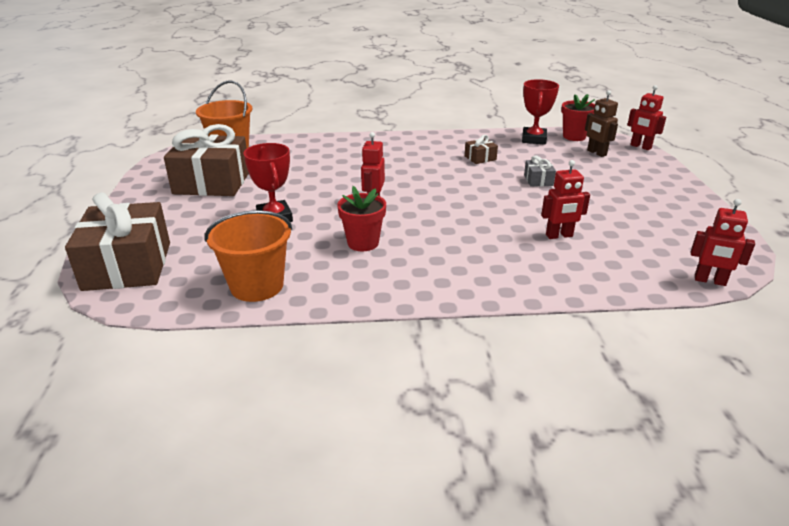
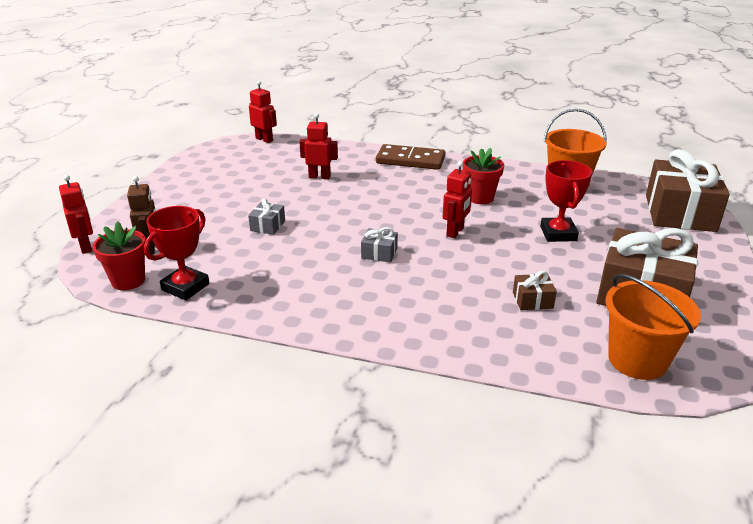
camera: 160 degrees left, 0 degrees up
(426, 176) = (379, 253): none -> grey gift
(479, 284) = (410, 160): none -> brown domino
(480, 158) = (292, 268): brown gift -> brown gift (532, 300)

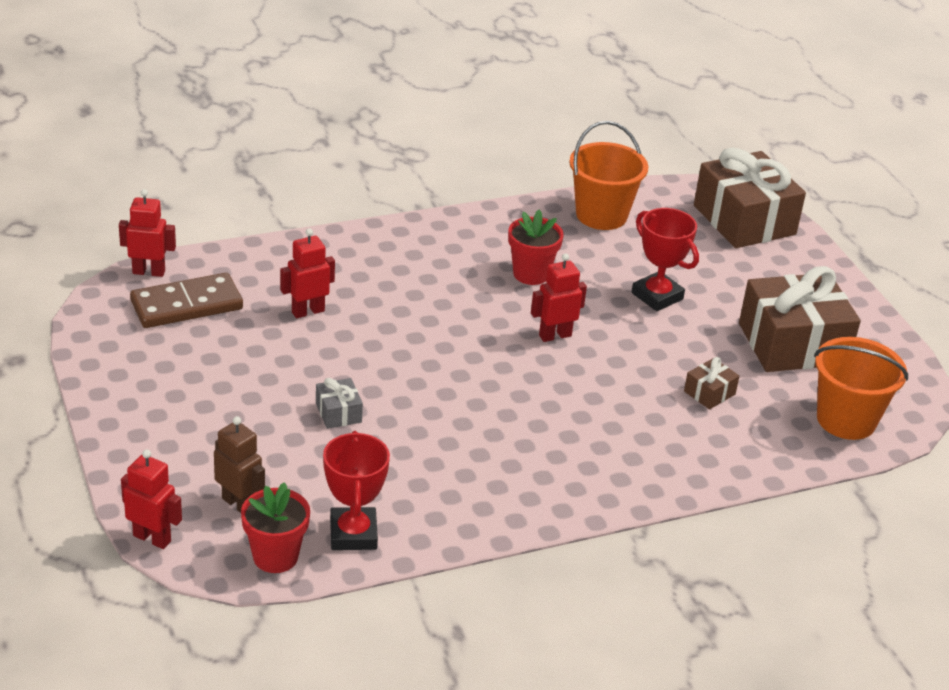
camera: 40 degrees left, 5 degrees up
(379, 253) = (507, 398): grey gift -> none
(410, 160) = (389, 241): brown domino -> brown domino (186, 305)
(455, 232) = (555, 335): red robot -> red robot turned 105 degrees counterclockwise

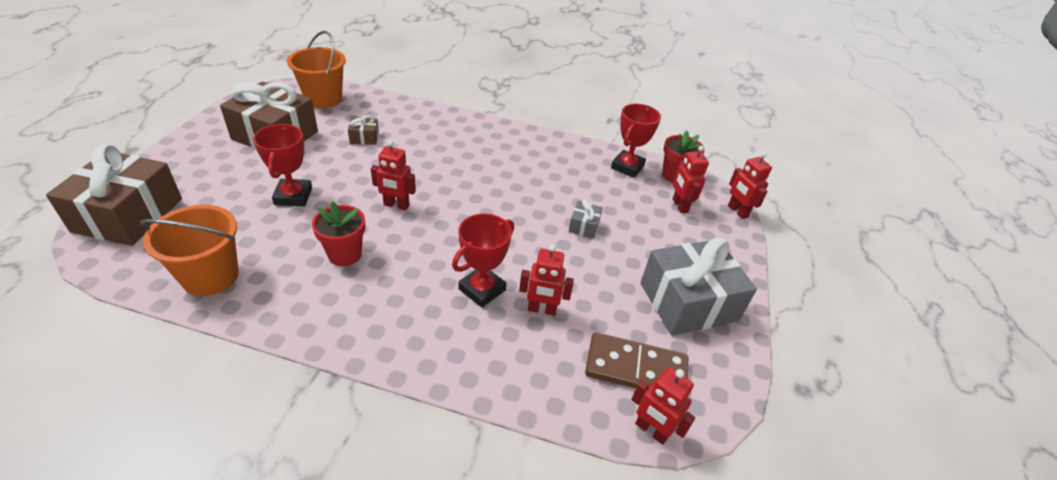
camera: 145 degrees left, 5 degrees up
(165, 383) = (688, 302): none -> grey gift
(239, 504) = (679, 206): brown robot -> red robot
(378, 302) = (482, 289): none -> red trophy

